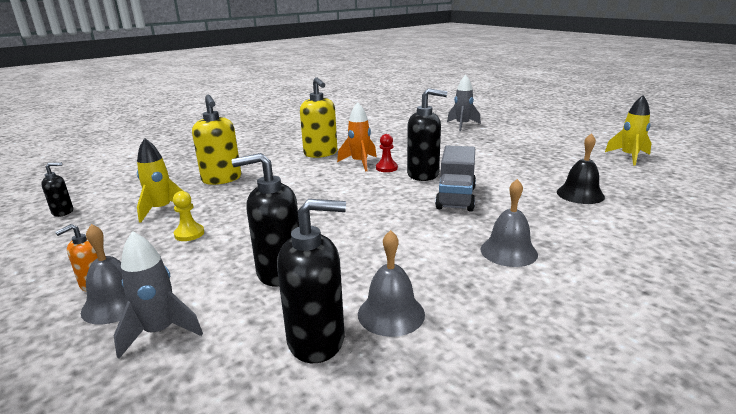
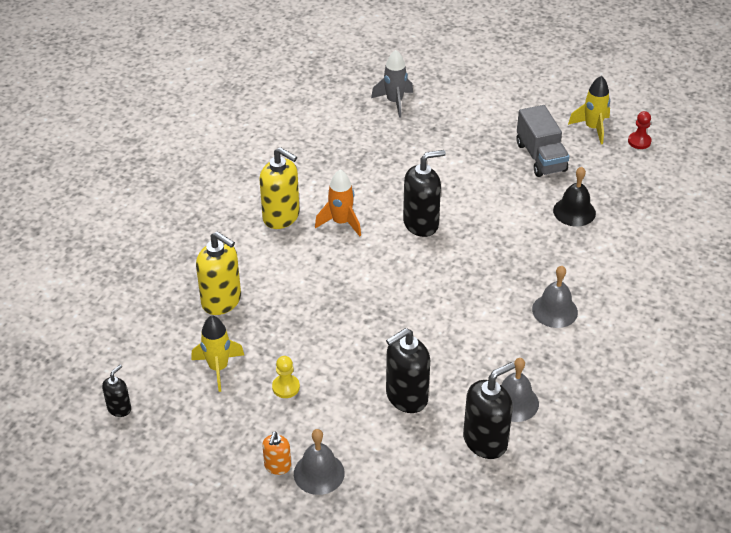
camera: 30 degrees left, 20 degrees up
(160, 332) = (380, 479): grey rocket -> none
(386, 168) = (376, 223): red pawn -> red pawn (639, 141)
(456, 198) = (475, 253): grey truck -> grey truck (541, 157)

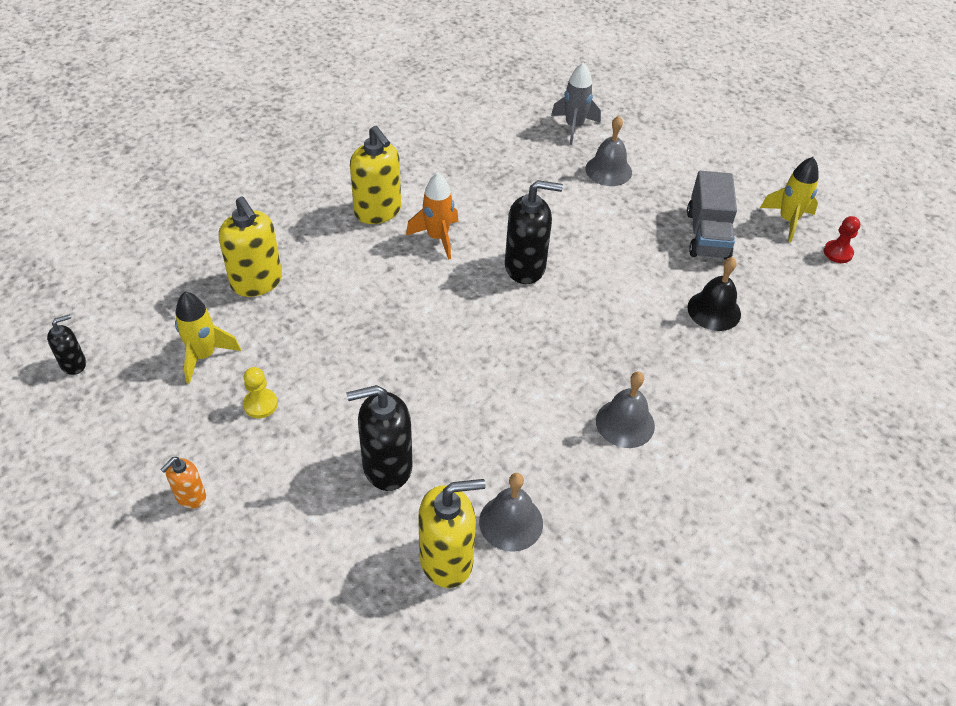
camera: 20 degrees right, 5 degrees up
(319, 473) = (230, 523): grey bell -> grey bell (608, 170)
(485, 441) = (447, 560): black soap dispenser -> yellow soap dispenser

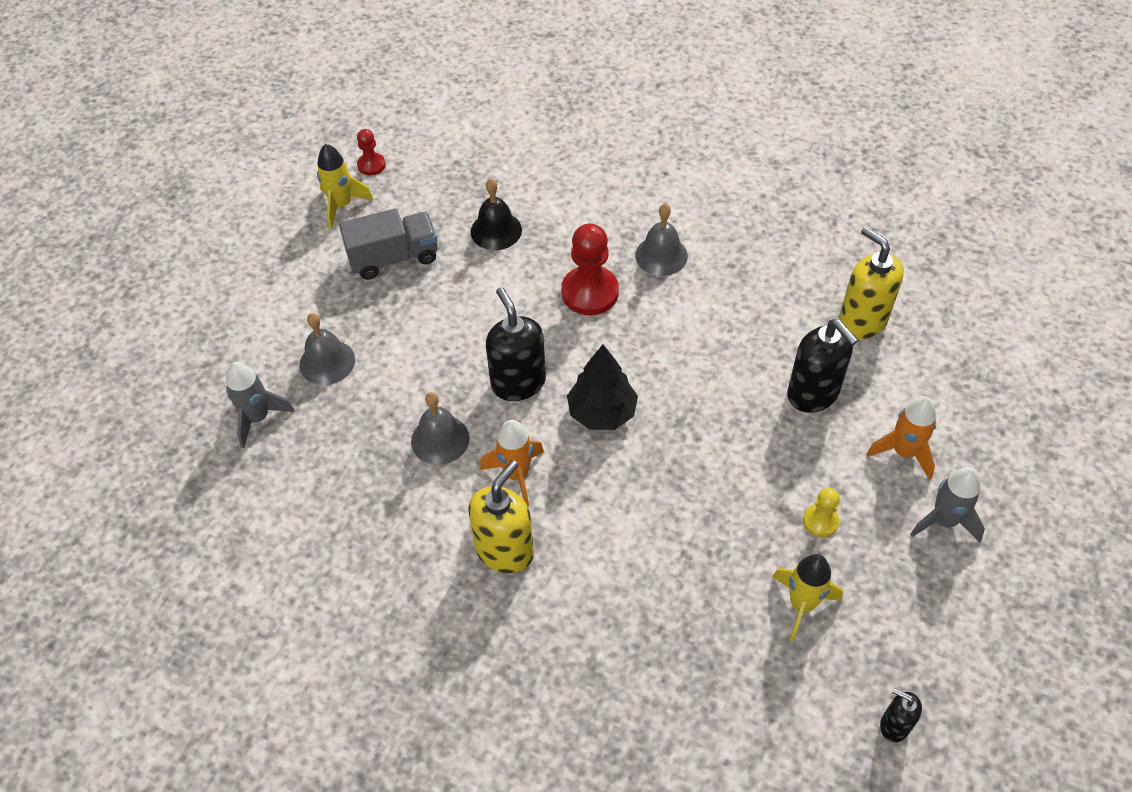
camera: 110 degrees left, 5 degrees up
(190, 496) = (944, 521): orange soap dispenser -> grey rocket
(257, 282) = (679, 614): yellow soap dispenser -> none
(277, 506) = (903, 452): none -> orange rocket
(463, 307) = (602, 412): none -> black tree
(511, 522) = (802, 295): grey bell -> grey bell (440, 439)
(602, 349) = (590, 292): none -> red pawn

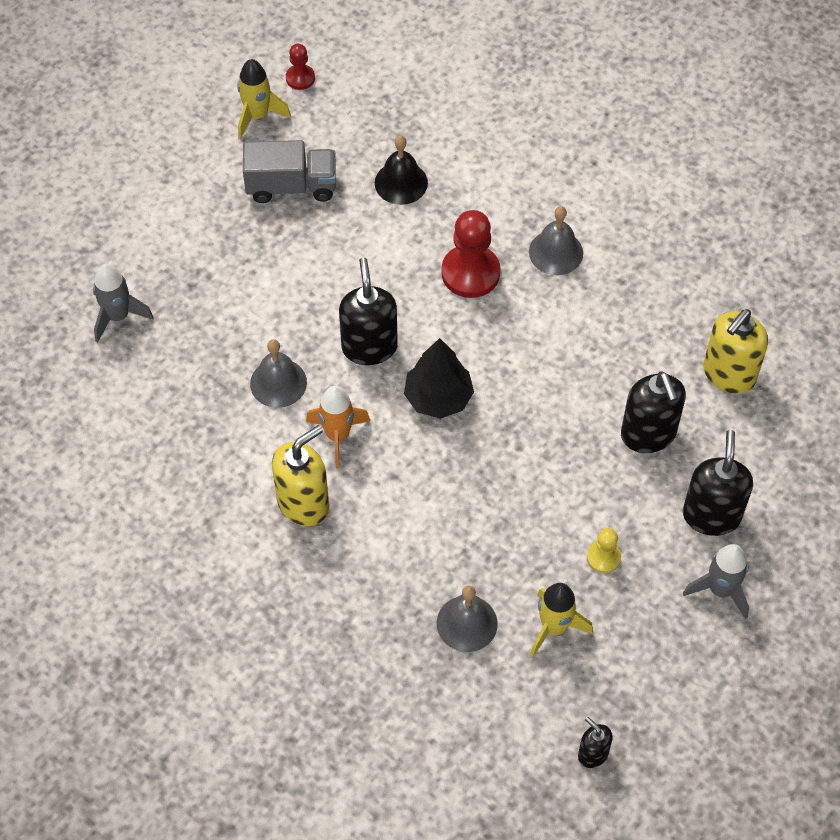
camera: 15 degrees right, 5 degrees up
(327, 362) = (196, 278): grey bell -> grey bell (467, 623)
(862, 321) = (728, 374): yellow soap dispenser -> yellow soap dispenser turned 120 degrees counterclockwise
(903, 452) = (711, 515): orange rocket -> black soap dispenser

